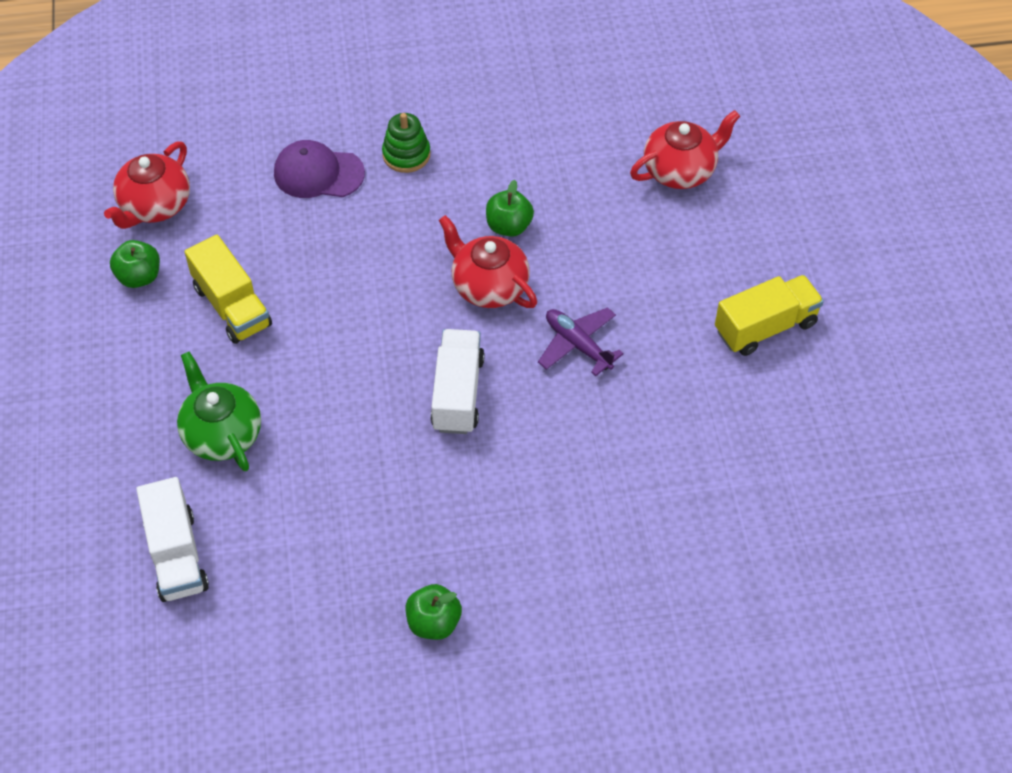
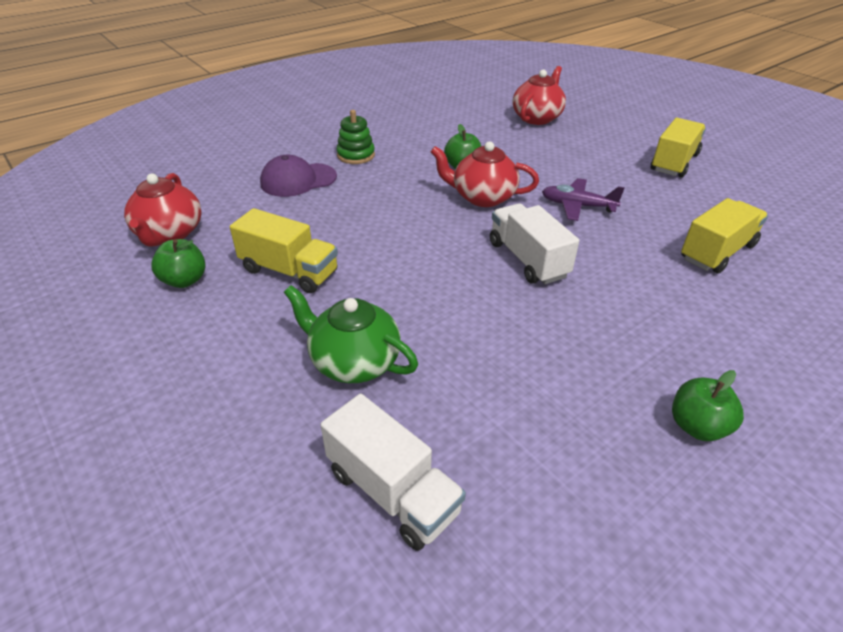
camera: 30 degrees left, 15 degrees down
(656, 474) = (717, 252): none -> yellow truck

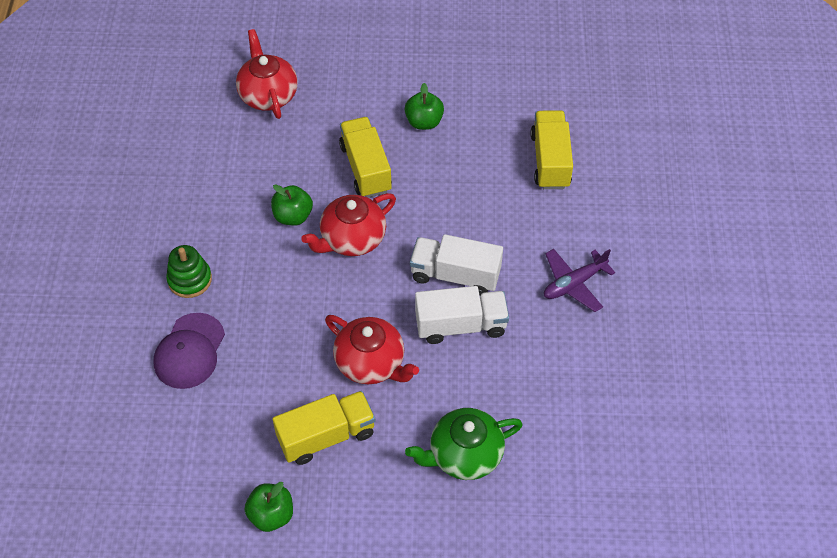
camera: 50 degrees left, 15 degrees up
(169, 234) = (186, 496): red teapot -> red teapot (371, 363)
(392, 491) = (582, 500): white truck -> white truck (460, 325)
(577, 206) = (424, 189): purple plane -> purple plane (574, 284)
(674, 163) = (432, 74): yellow truck -> yellow truck (366, 168)
(697, 426) = (661, 318): green apple -> green apple (424, 122)

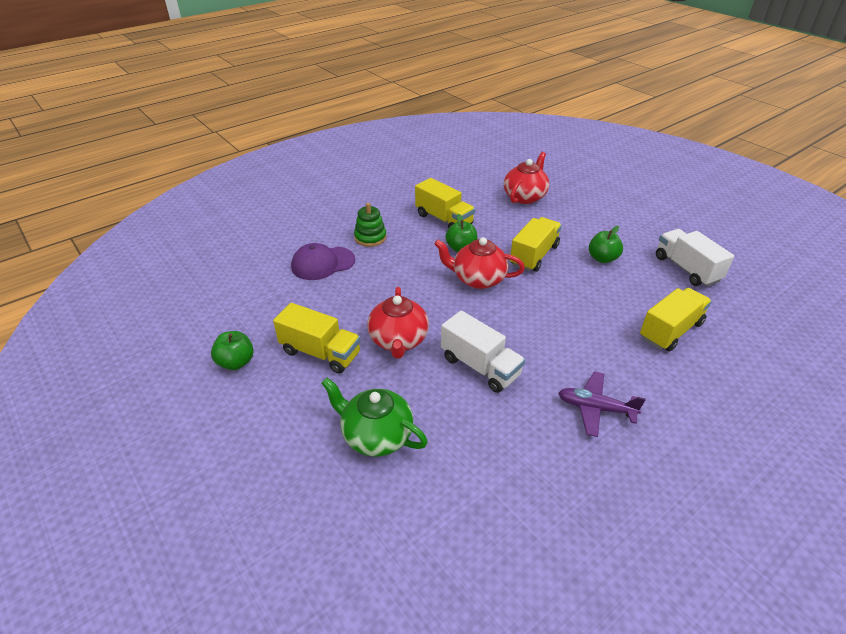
camera: 50 degrees right, 15 degrees down
(229, 193) = (444, 219): none -> yellow truck
(455, 275) = (515, 339): white truck -> white truck (686, 269)

